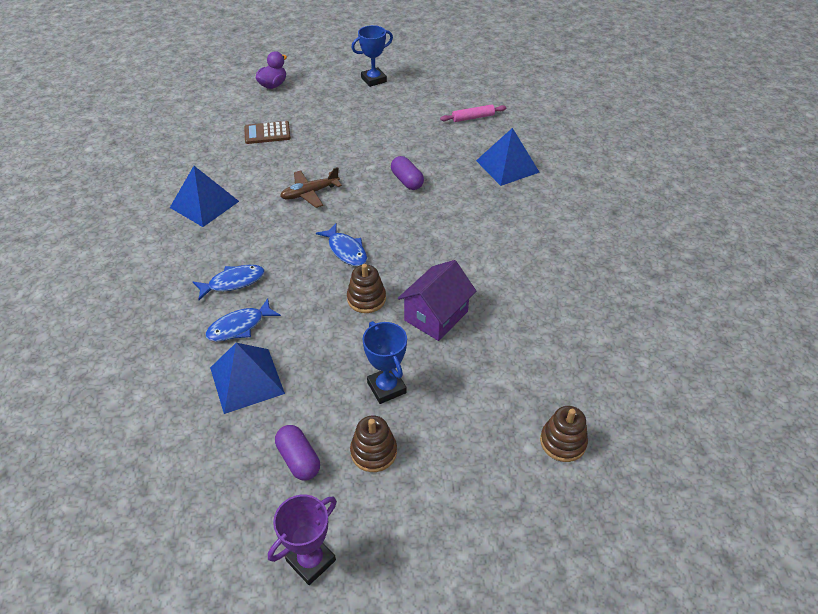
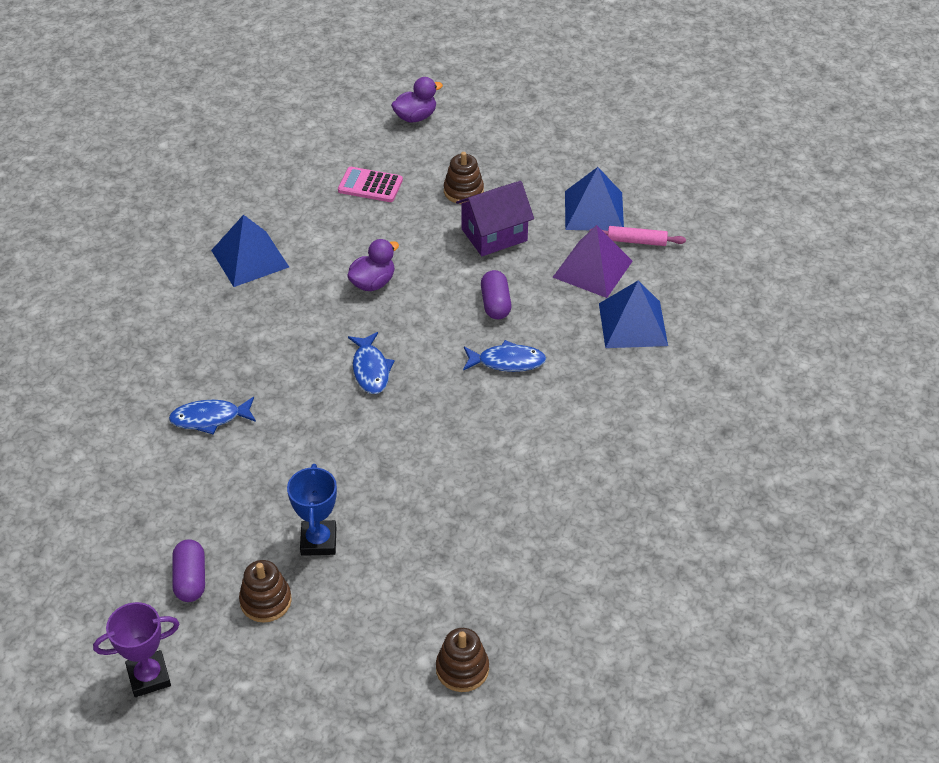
camera: 25 degrees right, 0 degrees up
(233, 282) = (230, 365): blue fish -> blue fish (507, 362)
(246, 380) = (185, 479): blue pyramid -> blue pyramid (594, 211)
(267, 133) = (370, 185): brown calculator -> pink calculator
(309, 193) = (373, 283): brown plane -> purple duck
(366, 299) = (358, 435): brown stacking toy -> brown stacking toy (463, 191)
(373, 80) = (545, 146): blue trophy -> none
(436, 316) = (421, 483): purple house -> purple house (494, 235)
(456, 141) = (592, 269): none -> purple pyramid

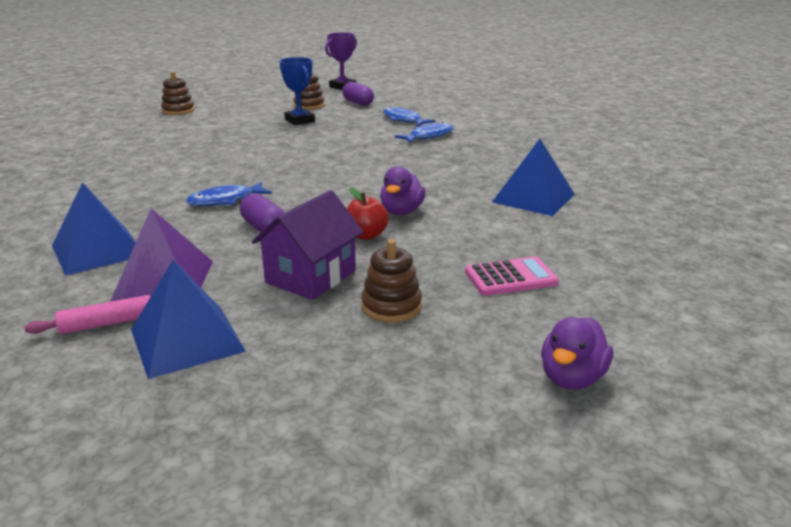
camera: 150 degrees right, 20 degrees down
(370, 369) = (343, 173): blue fish -> blue fish (403, 120)
(425, 264) = (366, 235): none -> red apple

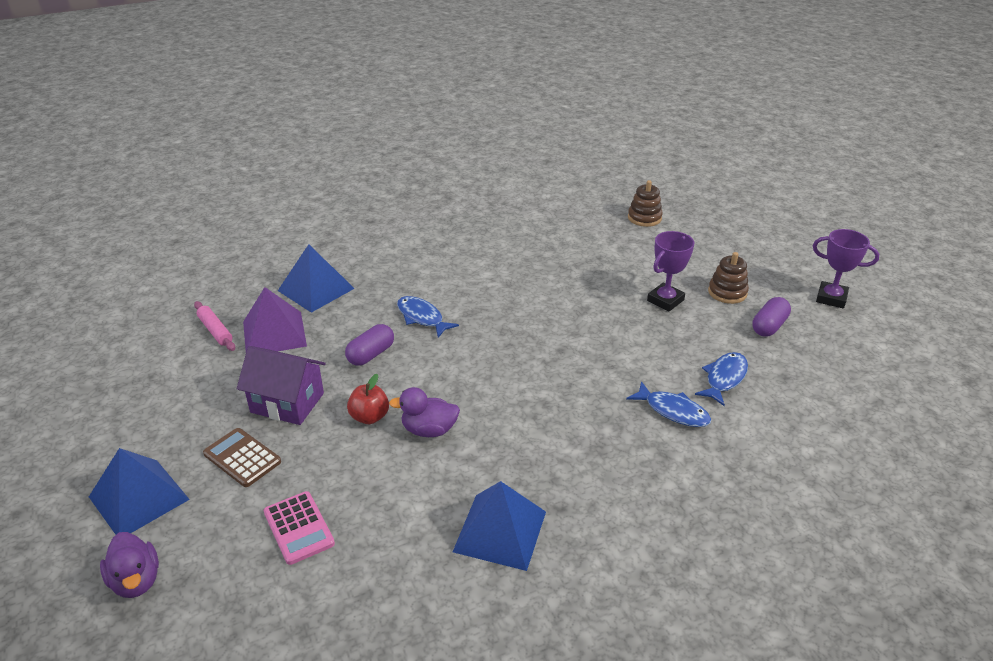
camera: 75 degrees right, 10 degrees up
(187, 340) = (195, 369): blue pyramid -> blue pyramid (139, 498)
(299, 120) = (665, 300): blue trophy -> purple trophy
(391, 306) = (242, 458): brown stacking toy -> brown calculator
(572, 378) = (136, 581): purple duck -> purple duck turned 135 degrees counterclockwise

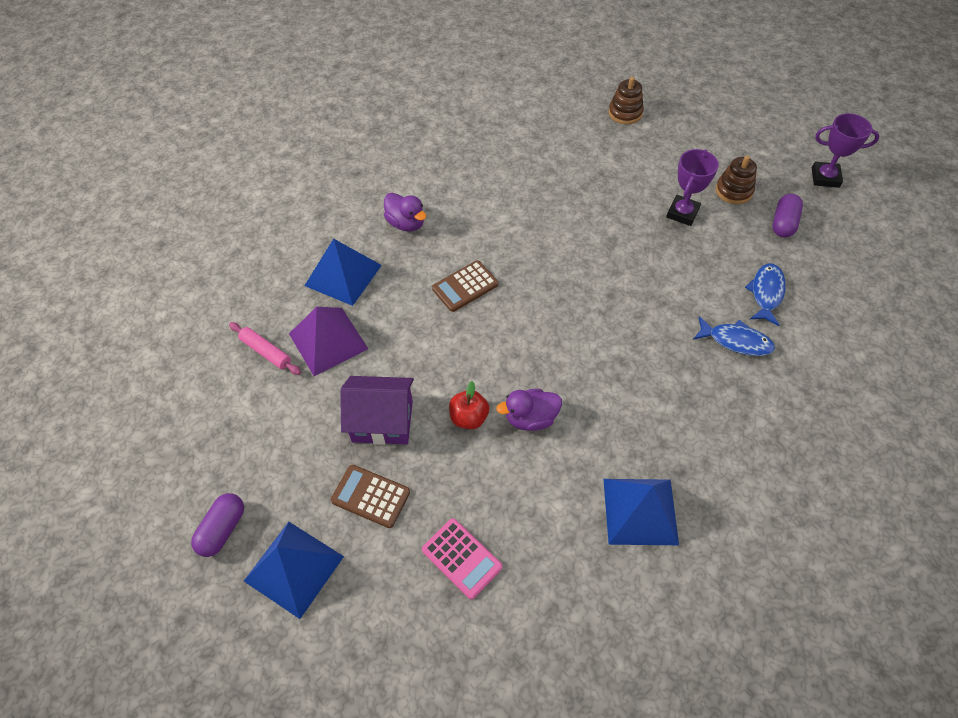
camera: 15 degrees left, 20 degrees up
(136, 581) = (340, 657): purple duck -> purple duck (406, 223)
(371, 354) = (436, 343): purple capsule -> purple capsule (222, 529)
(422, 317) = (465, 286): blue fish -> brown calculator

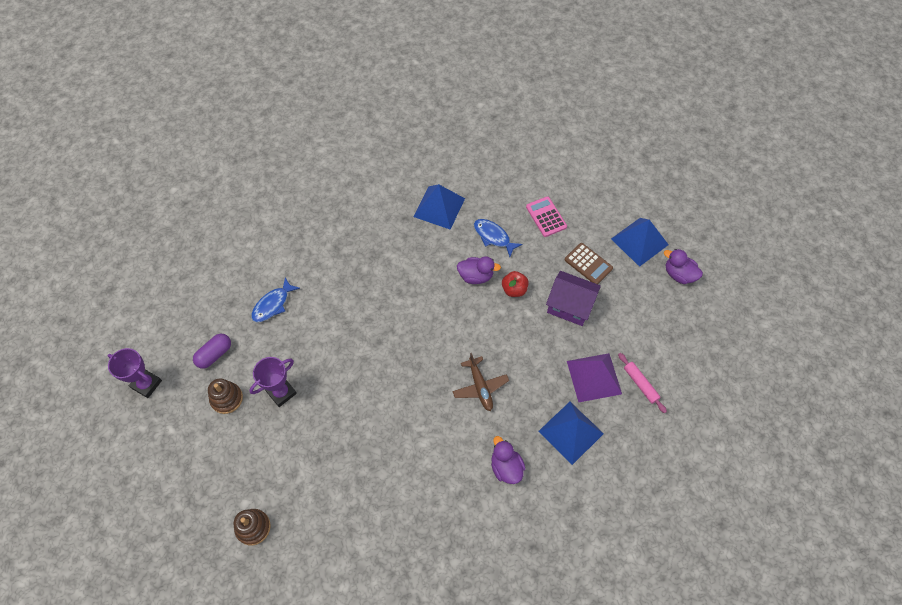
camera: 160 degrees left, 5 degrees up
(222, 529) = (679, 274): purple capsule -> purple duck
(465, 286) = (480, 387): brown calculator -> brown plane
(736, 341) = (318, 279): blue fish -> blue fish (493, 237)

